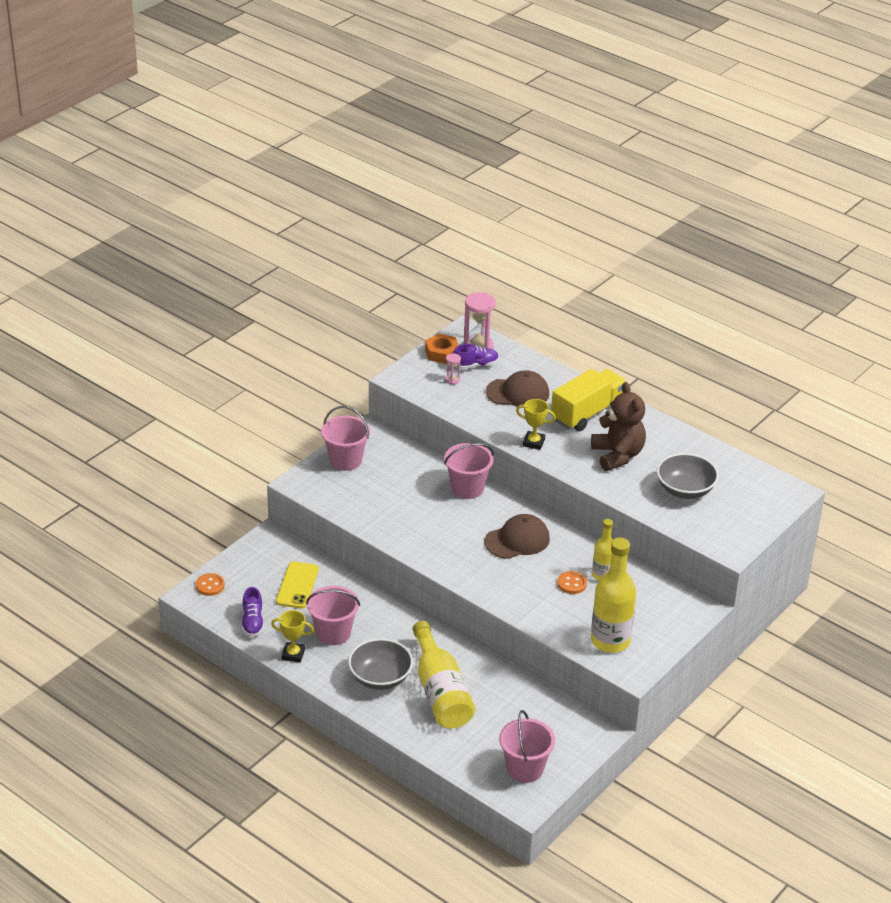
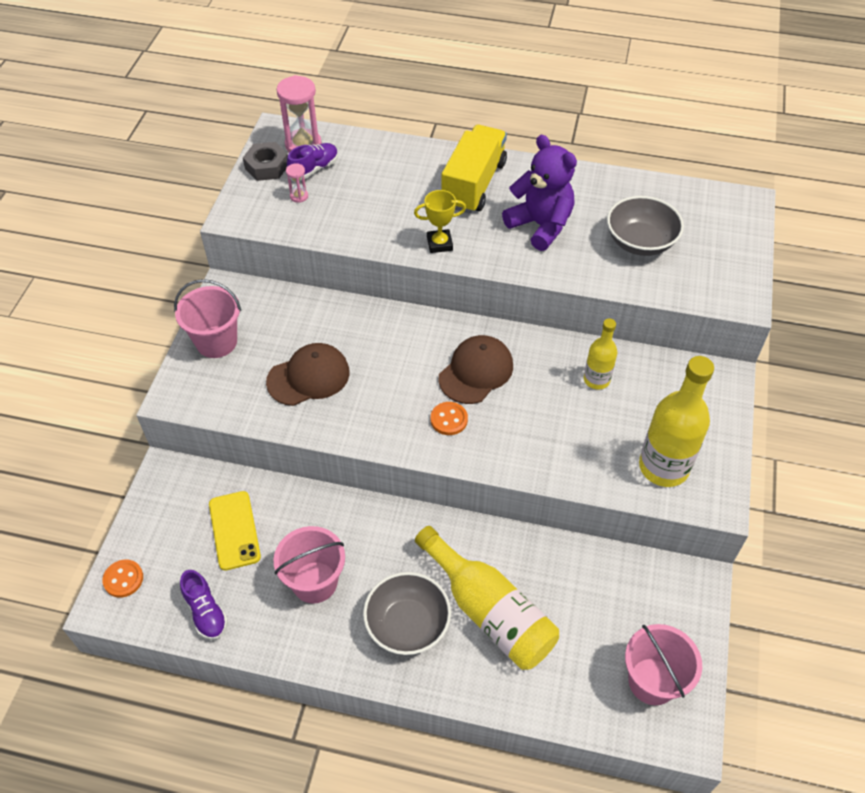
camera: 25 degrees left, 15 degrees up
(293, 654) = (282, 639): yellow trophy -> none
(442, 353) = (267, 166): orange nut -> grey nut
(467, 488) = (379, 324): pink bucket -> none
(518, 393) = (382, 187): brown cap -> brown cap (308, 377)
(572, 584) = (571, 406): orange button -> orange button (449, 419)
(617, 455) = (540, 225): brown teddy bear -> purple teddy bear

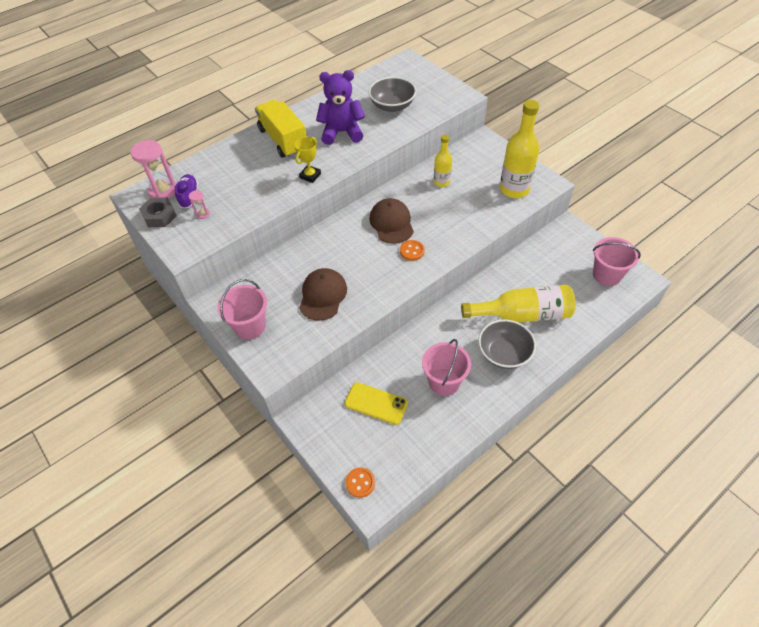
camera: 50 degrees left, 0 degrees up
(206, 612) = (420, 448): purple shoe -> none

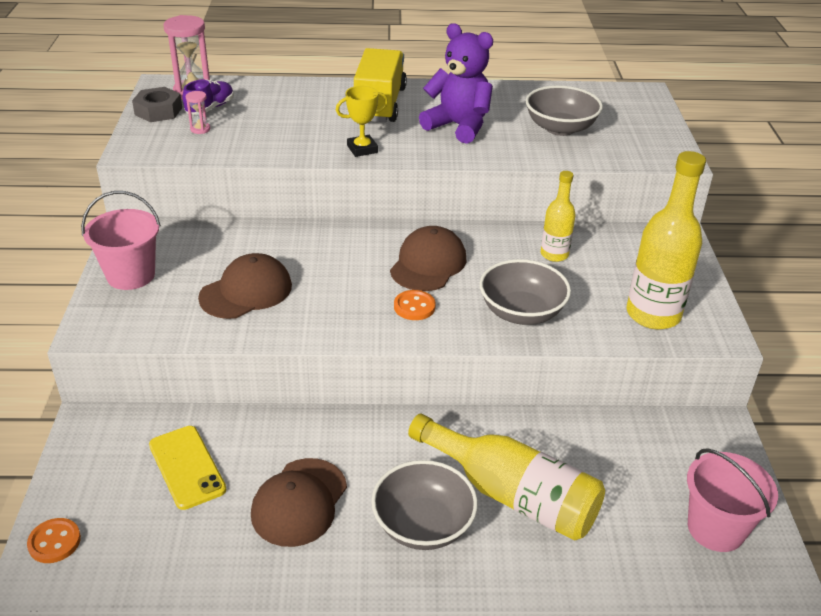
camera: 35 degrees right, 15 degrees down
(444, 382) = (299, 502): pink bucket -> brown cap
(461, 223) = (521, 312): none -> grey bowl

